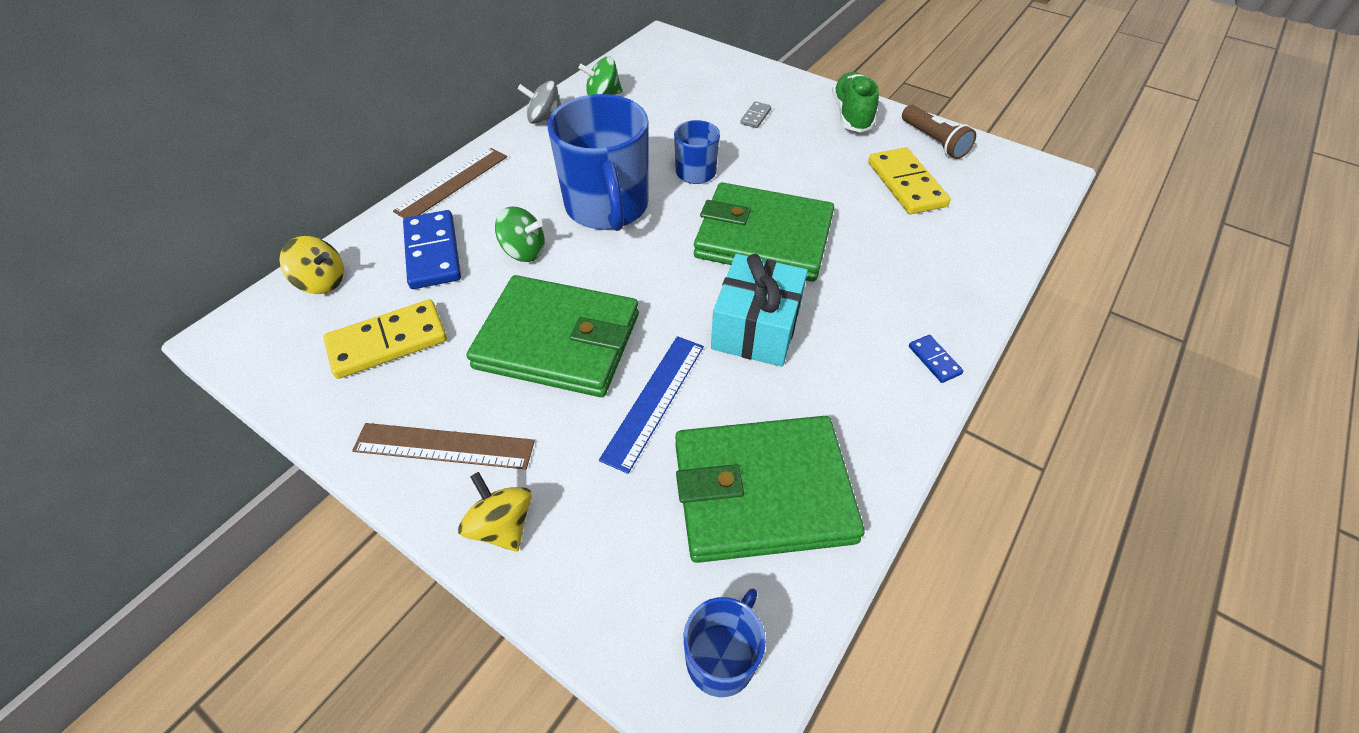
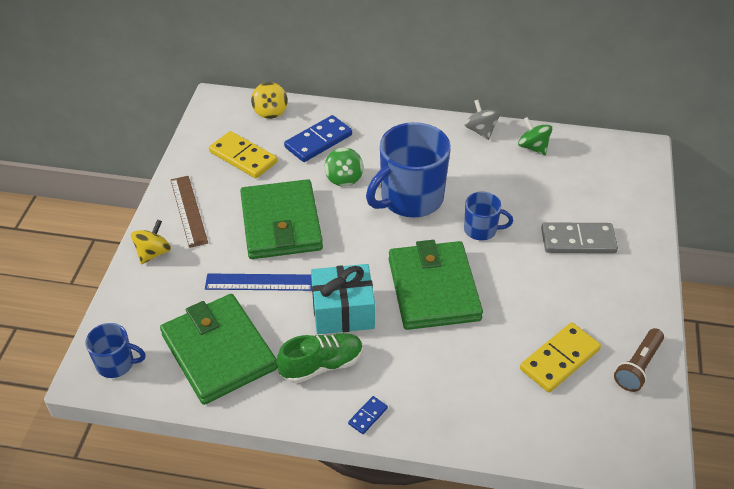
camera: 65 degrees right, 5 degrees down
(452, 183) = (383, 120): brown ruler -> none
(755, 116) = (578, 240): grey domino -> grey domino, size x2.10
(851, 115) = (632, 300): green shoe -> green shoe (321, 365)

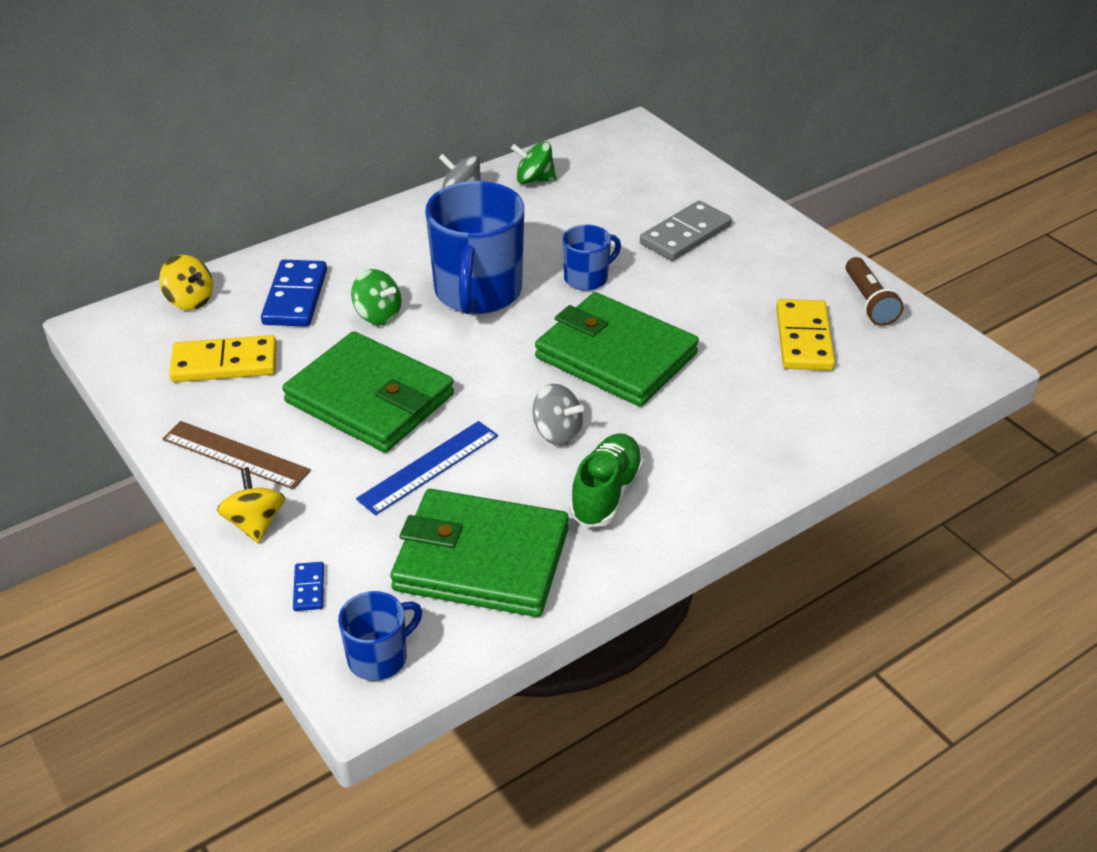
camera: 45 degrees left, 5 degrees down
(343, 311) = (557, 433): turquoise gift -> grey spinning top
(368, 416) = (712, 502): blue domino -> blue domino (309, 588)

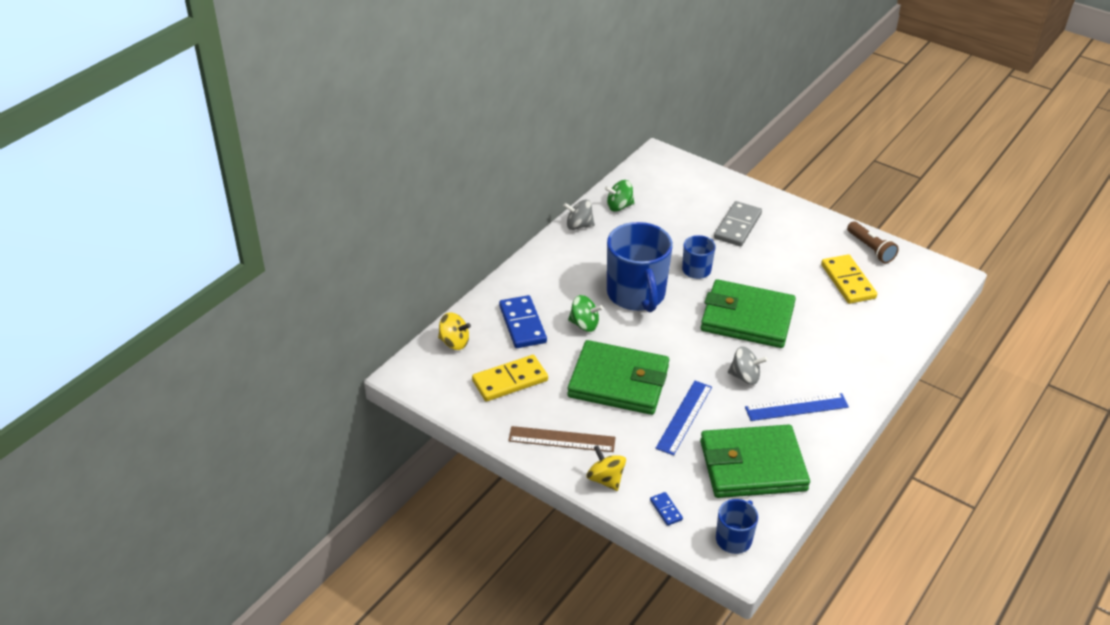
camera: 20 degrees left, 0 degrees up
(606, 493) = (796, 407): green shoe -> blue ruler

